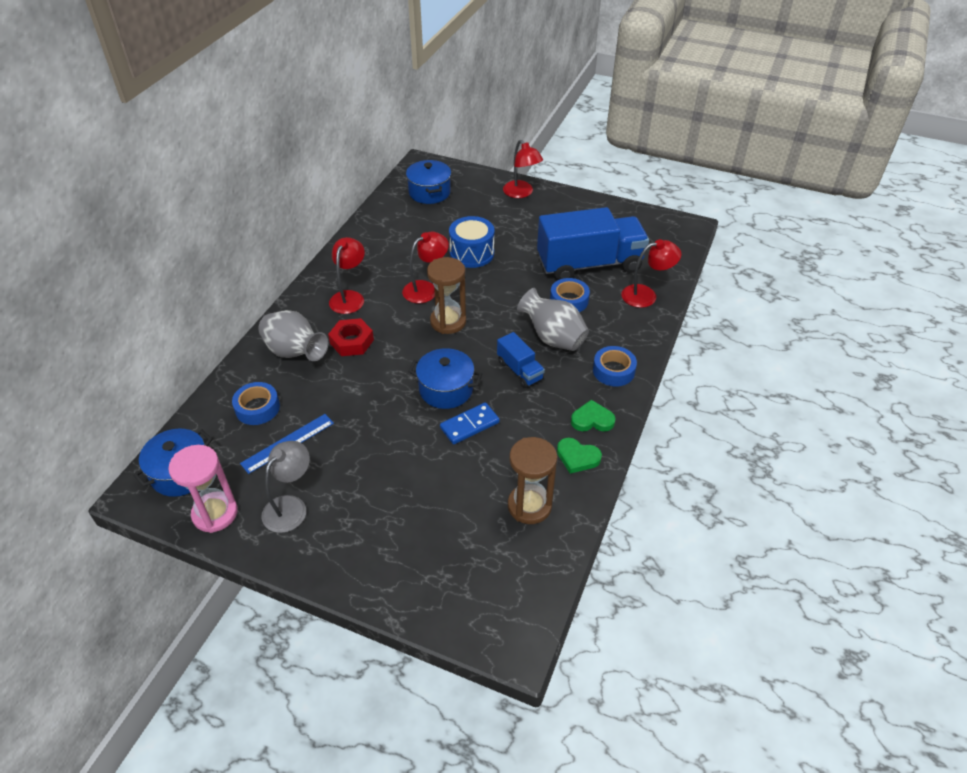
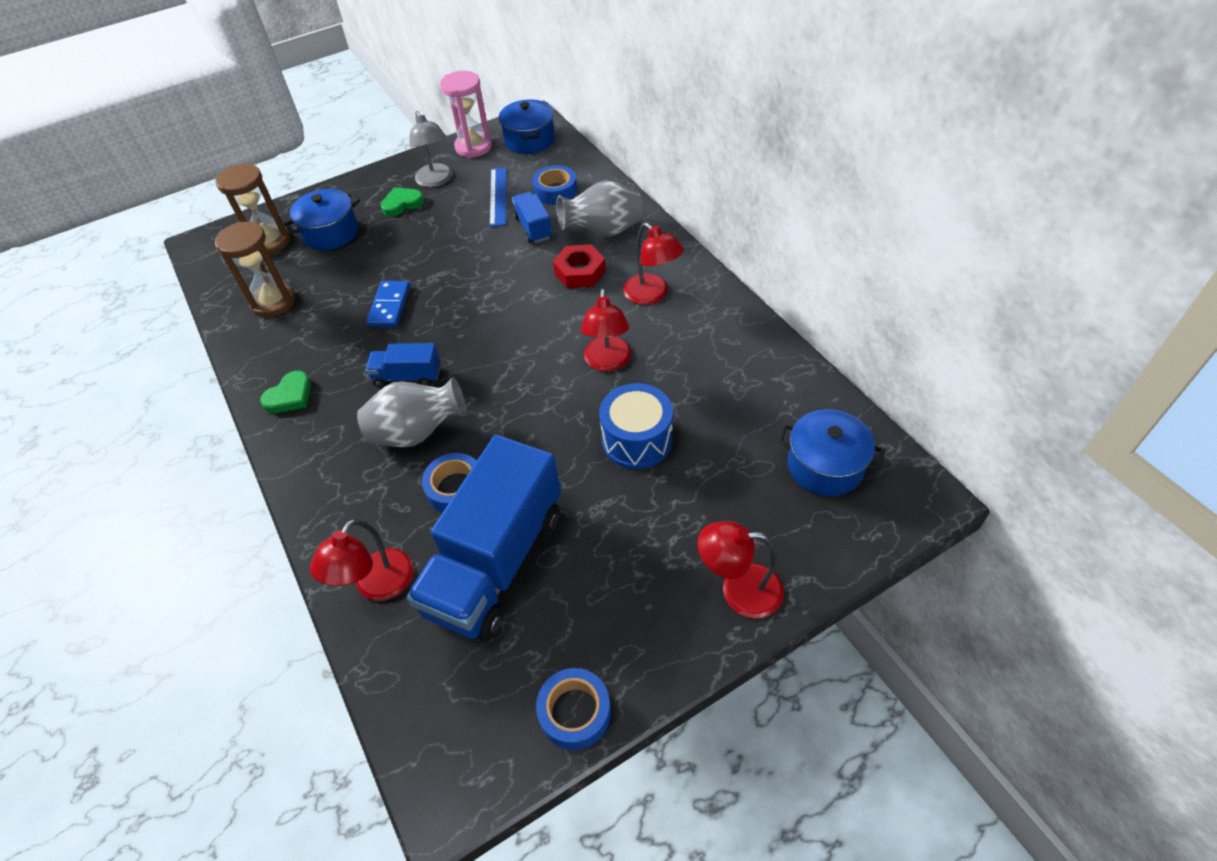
camera: 130 degrees right, 5 degrees up
(317, 395) = (533, 227): none -> blue truck
(446, 389) = (447, 310): blue pot -> blue pot (331, 233)
(448, 322) = (535, 355): brown hourglass -> brown hourglass (270, 242)
(577, 457) = (271, 359): green heart -> green heart (402, 204)
(613, 371) = (317, 456): blue tape -> blue tape (575, 712)

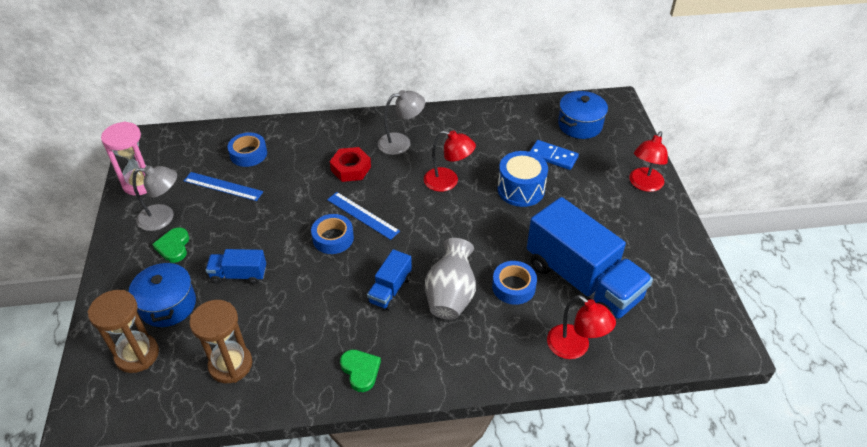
camera: 70 degrees left, 5 degrees down
(389, 306) = (301, 284): blue domino -> blue domino (553, 157)
(510, 311) = (362, 215): none -> blue ruler
(529, 140) = (168, 149): blue pot -> none
(533, 227) = (280, 178): blue truck -> blue truck (239, 275)
(575, 712) = (695, 273): blue tape -> blue tape (333, 238)
(603, 231) = (317, 144): grey vase -> none
(652, 295) = (401, 143): red lamp -> grey lamp

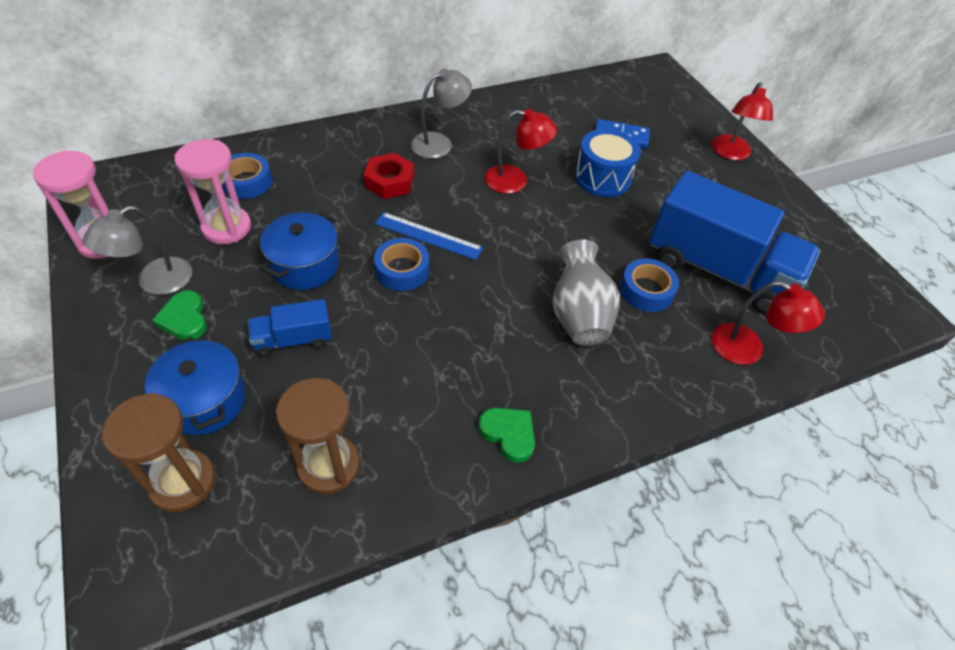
camera: 20 degrees left, 5 degrees up
(163, 218) = (155, 282): grey lamp -> grey lamp turned 150 degrees clockwise
(223, 186) = (227, 227): blue ruler -> pink hourglass
(390, 289) = (502, 321): blue truck -> none
(580, 125) = (633, 99): blue pot -> blue pot (304, 265)

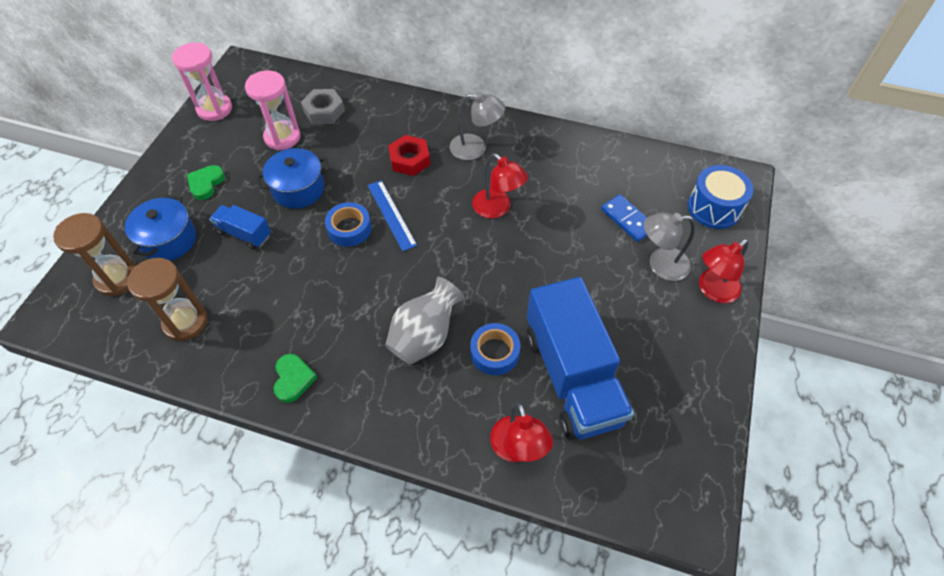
camera: 45 degrees right, 5 degrees up
(155, 282) = (214, 151): grey lamp -> grey lamp (660, 265)
(247, 182) = (324, 111): blue tape -> grey nut
(602, 177) = (569, 245): blue drum -> blue drum (714, 208)

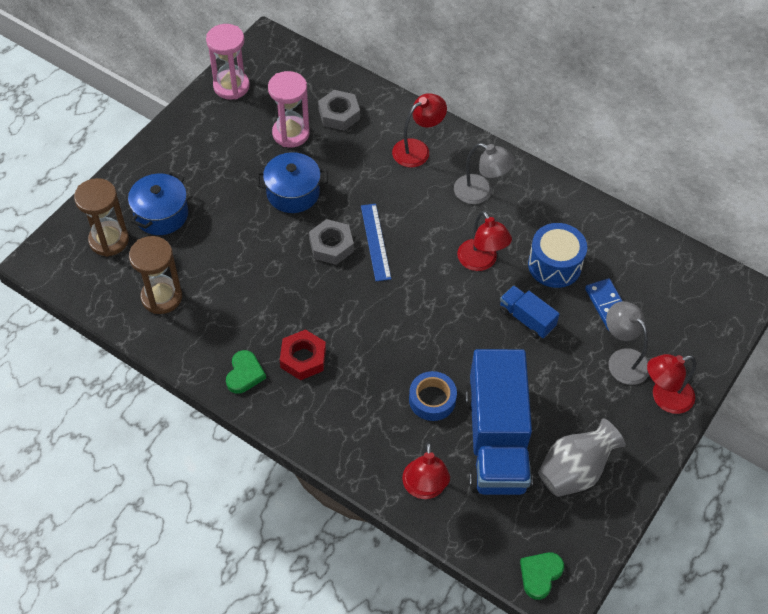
camera: 15 degrees right, 0 degrees up
(206, 183) = (207, 165): green heart -> green heart (540, 575)
(244, 234) = (231, 226): blue truck -> blue truck (526, 319)
(349, 228) = (331, 246): blue tape -> grey nut
(406, 124) = (417, 149): none -> red lamp
(409, 160) = (410, 189): red nut -> red nut (303, 358)
(425, 336) = (372, 368): grey vase -> grey vase (574, 471)
(660, 265) = (622, 359): grey lamp -> grey lamp turned 45 degrees clockwise
(714, 208) = (702, 317): blue drum -> blue drum (554, 265)

